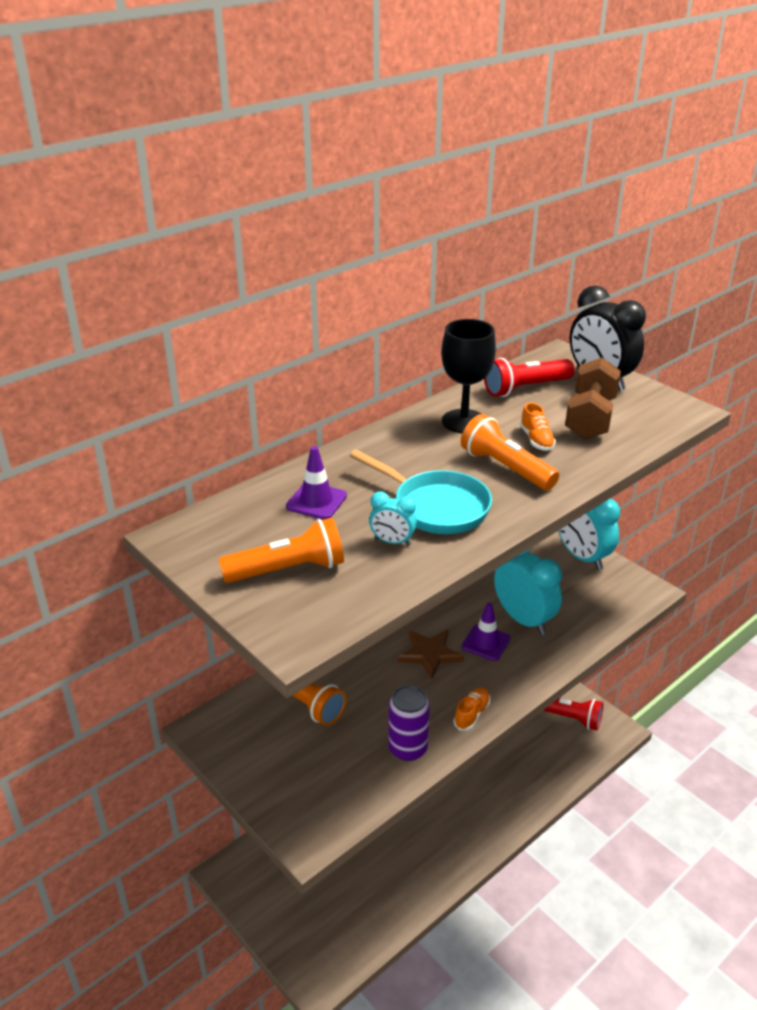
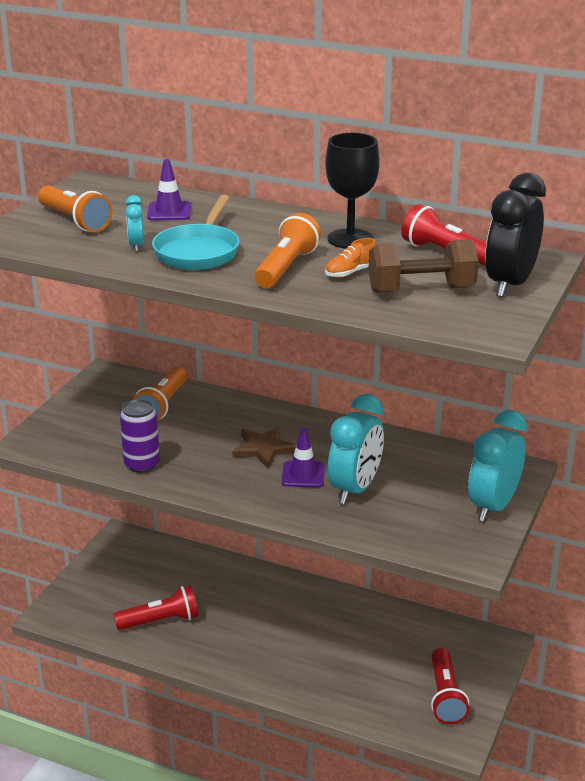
camera: 65 degrees right, 5 degrees down
(381, 879) = (161, 621): none -> red flashlight
(471, 714) = (203, 487): orange shoe -> none

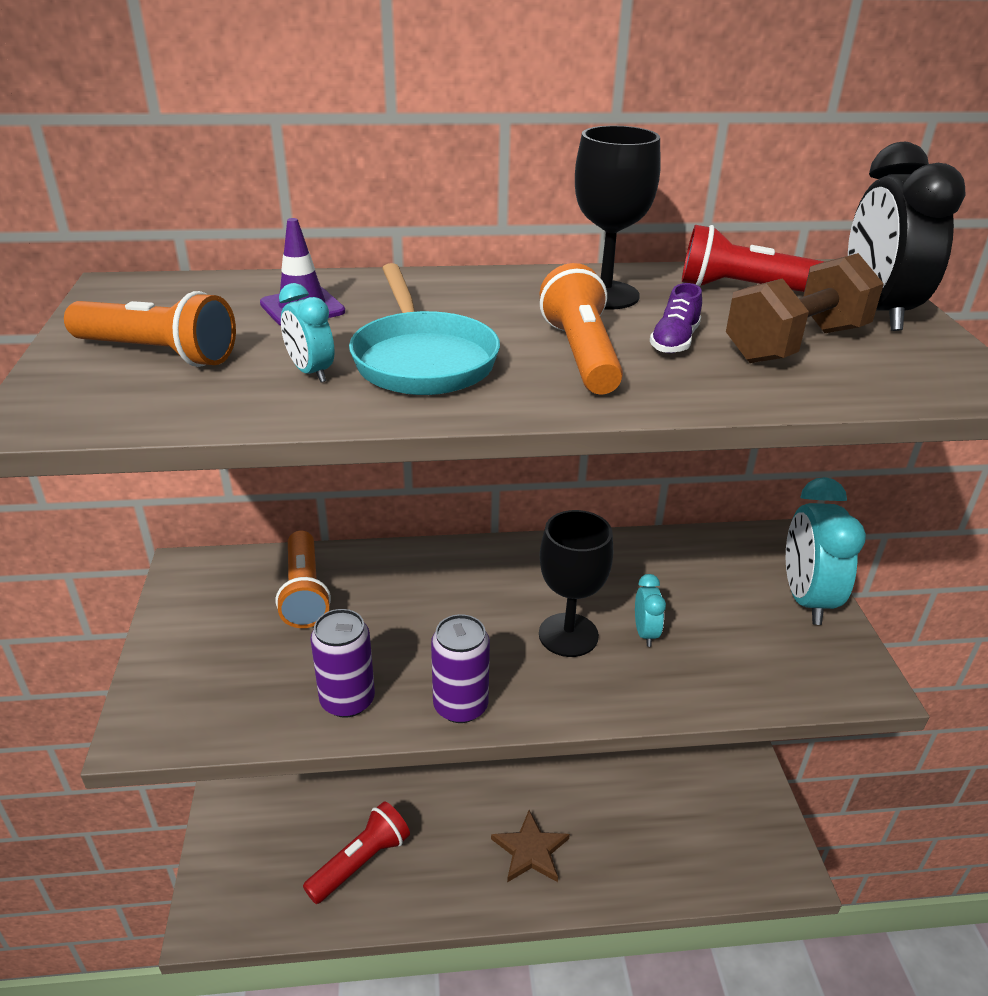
camera: 30 degrees left, 5 degrees up
(202, 487) = (460, 706): none -> purple can
(264, 448) = (488, 613): brown star -> brown star (530, 850)
(303, 474) = (568, 635): purple traffic cone -> black goblet
(350, 272) = (674, 341): orange shoe -> purple shoe
(355, 489) = (645, 633): turquoise clock -> turquoise clock, size x0.48
(445, 697) = (735, 817): red flashlight -> none

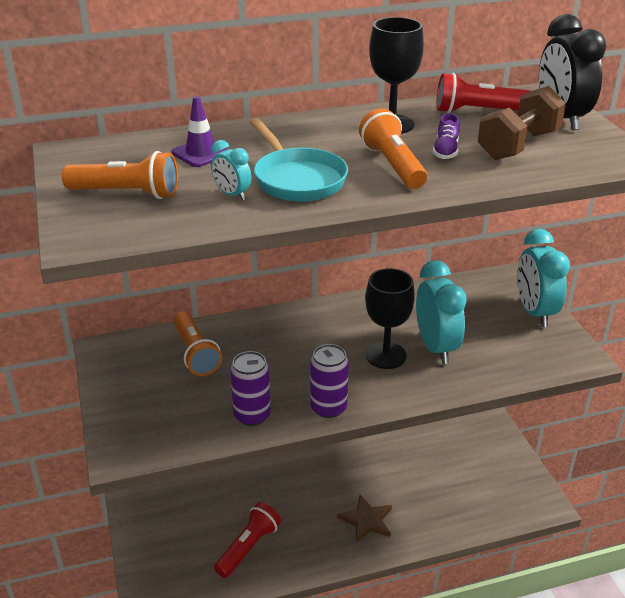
camera: 10 degrees left, 0 degrees up
(645, 633) = (436, 347): turquoise clock -> turquoise clock, size x2.08

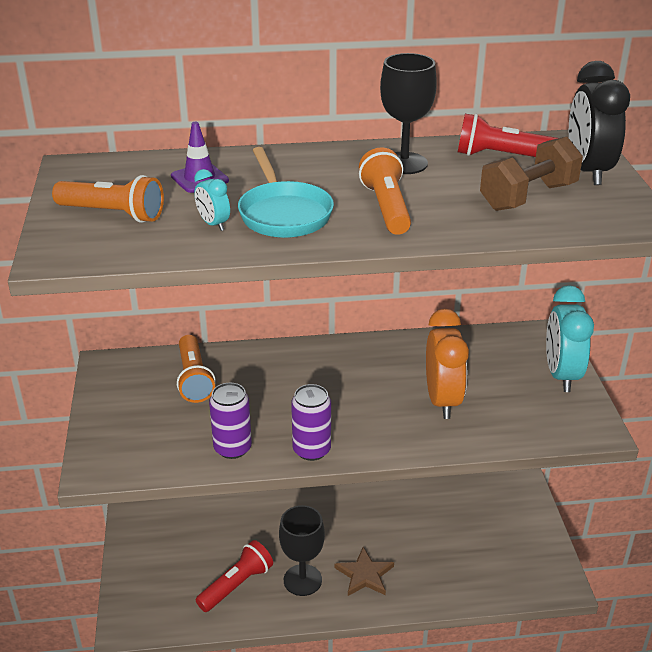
camera: 10 degrees right, 0 degrees up
(386, 355) = (387, 403): black goblet -> black goblet (302, 580)
(436, 347) = (442, 400): turquoise clock -> orange clock
(446, 151) = (448, 196): purple shoe -> none

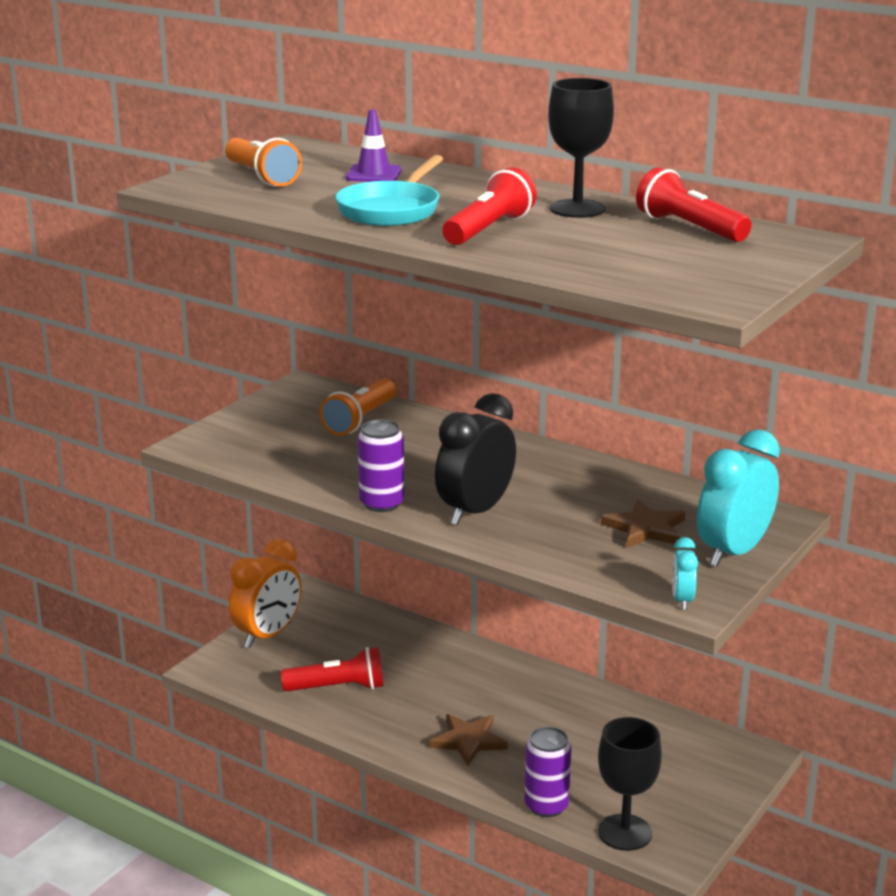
camera: 40 degrees right, 10 degrees down
(213, 224) = (322, 201): turquoise clock -> turquoise clock (682, 600)
(232, 448) = (317, 475): purple can -> purple can (546, 806)
(302, 580) = (403, 714): black goblet -> black goblet (625, 832)
(386, 207) = (489, 229): orange flashlight -> red flashlight
(442, 400) = (565, 521): orange clock -> orange clock (268, 635)
(493, 382) = (645, 528): none -> brown star
(528, 197) = (642, 258): brown dumbbell -> none
(588, 171) = (755, 259): black clock -> black clock (475, 512)

